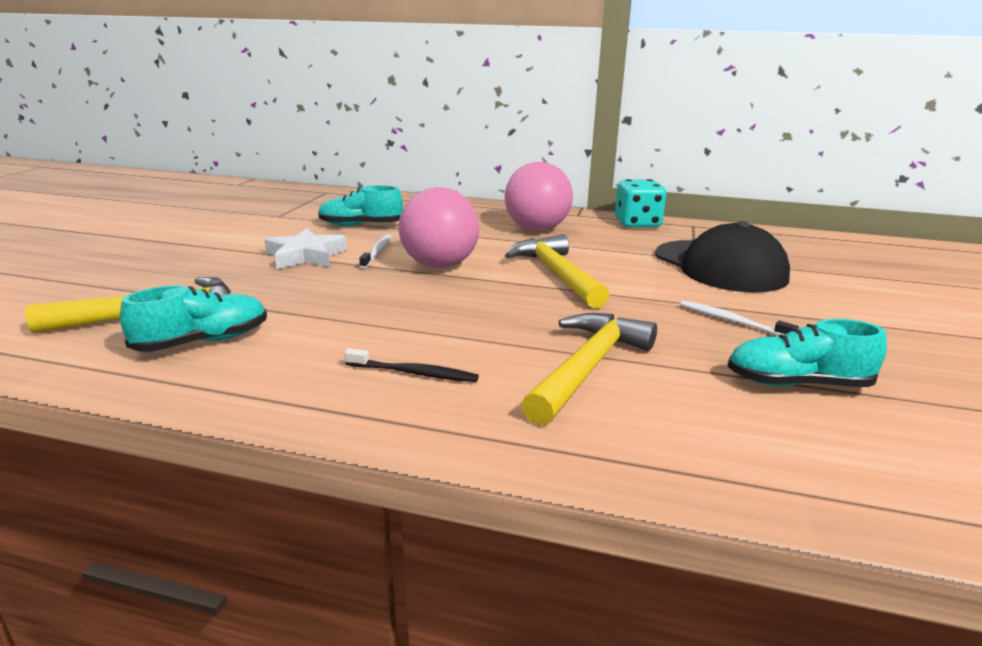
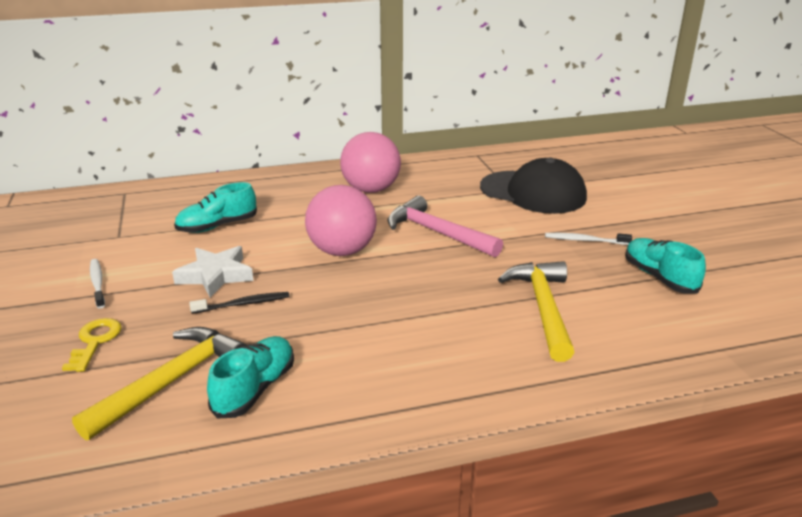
camera: 30 degrees left, 5 degrees up
(151, 273) = (95, 341): none -> yellow key
(377, 252) = (272, 252): white toothbrush -> white toothbrush (97, 283)
(414, 373) = (445, 354): black toothbrush -> black toothbrush (243, 304)
(557, 274) = (437, 233): yellow hammer -> pink hammer
(637, 223) = (438, 163): turquoise dice -> none
(797, 383) = (659, 277): turquoise shoe -> turquoise shoe turned 90 degrees clockwise

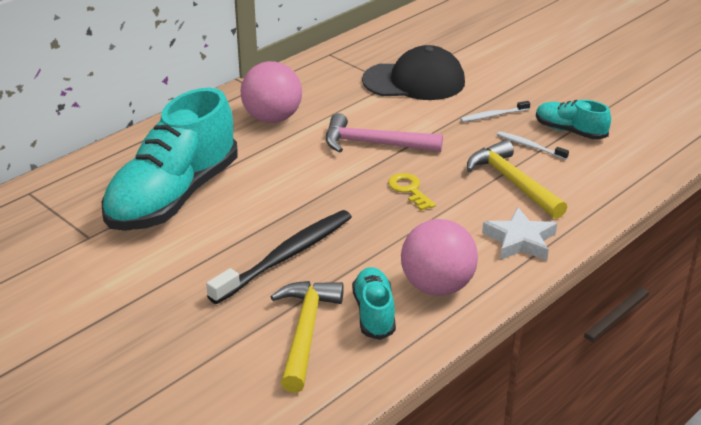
camera: 30 degrees left, 5 degrees up
(95, 341) = (202, 328): yellow key -> yellow key (409, 190)
(97, 283) = (133, 284): white toothbrush -> white toothbrush (530, 146)
(215, 275) = (231, 241): white star -> white star (520, 240)
(217, 226) = (173, 197): turquoise shoe -> turquoise shoe, size x2.14
(243, 304) = (286, 256): black toothbrush -> black toothbrush, size x2.08
(342, 251) = (314, 185): pink ball -> pink ball (437, 287)

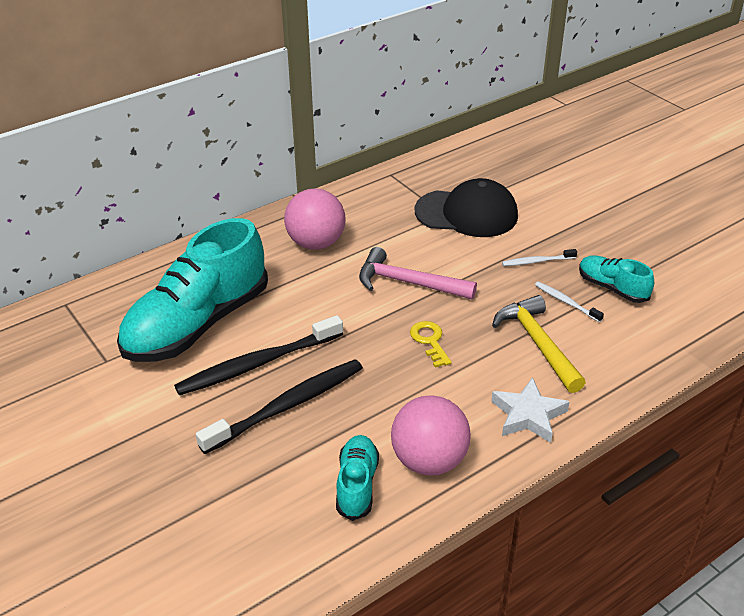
camera: 10 degrees right, 5 degrees up
(245, 225) = (257, 364): none -> black toothbrush
(305, 332) = (283, 499): yellow hammer -> none

